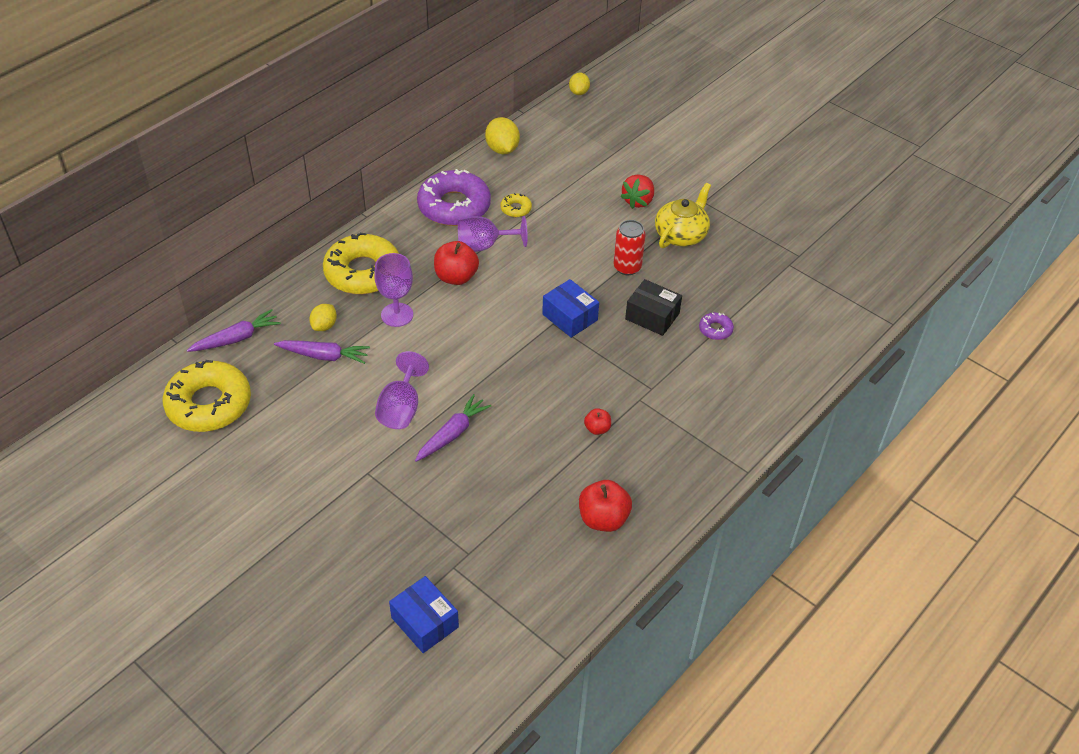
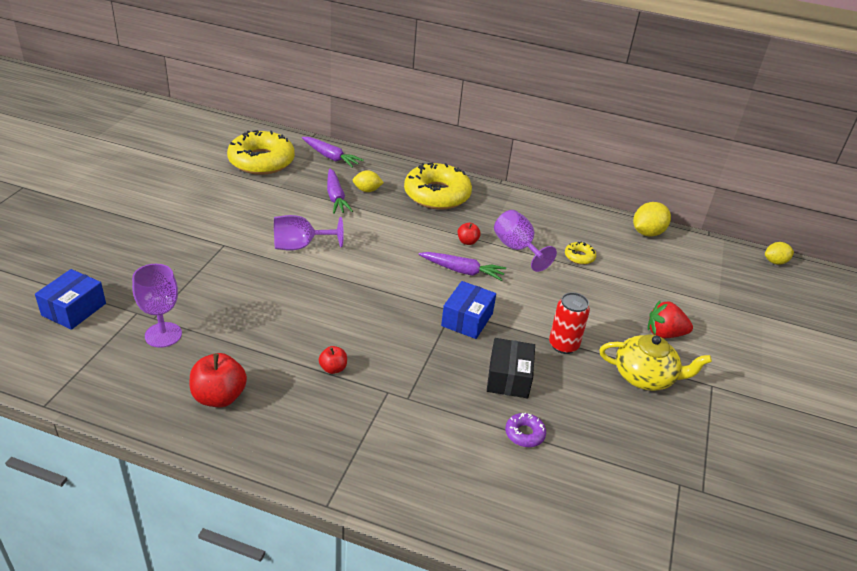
camera: 65 degrees right, 10 degrees down
(397, 315) = (402, 221): purple goblet -> purple goblet (163, 335)
(452, 434) = (285, 279): purple carrot -> purple carrot (462, 271)
(454, 206) = (551, 222): purple donut -> none
(456, 277) = (467, 242): red apple -> red apple, size x0.54

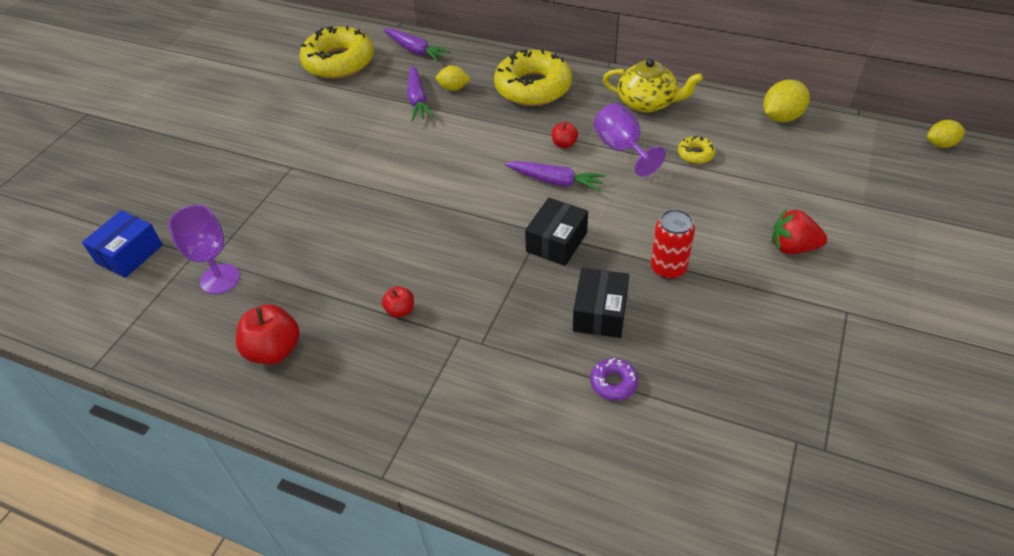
camera: 10 degrees right, 10 degrees up
(300, 246) = (374, 163): purple goblet -> none
(467, 319) = (556, 242): blue box -> black box
(645, 377) = (764, 304): yellow teapot -> yellow teapot (647, 102)

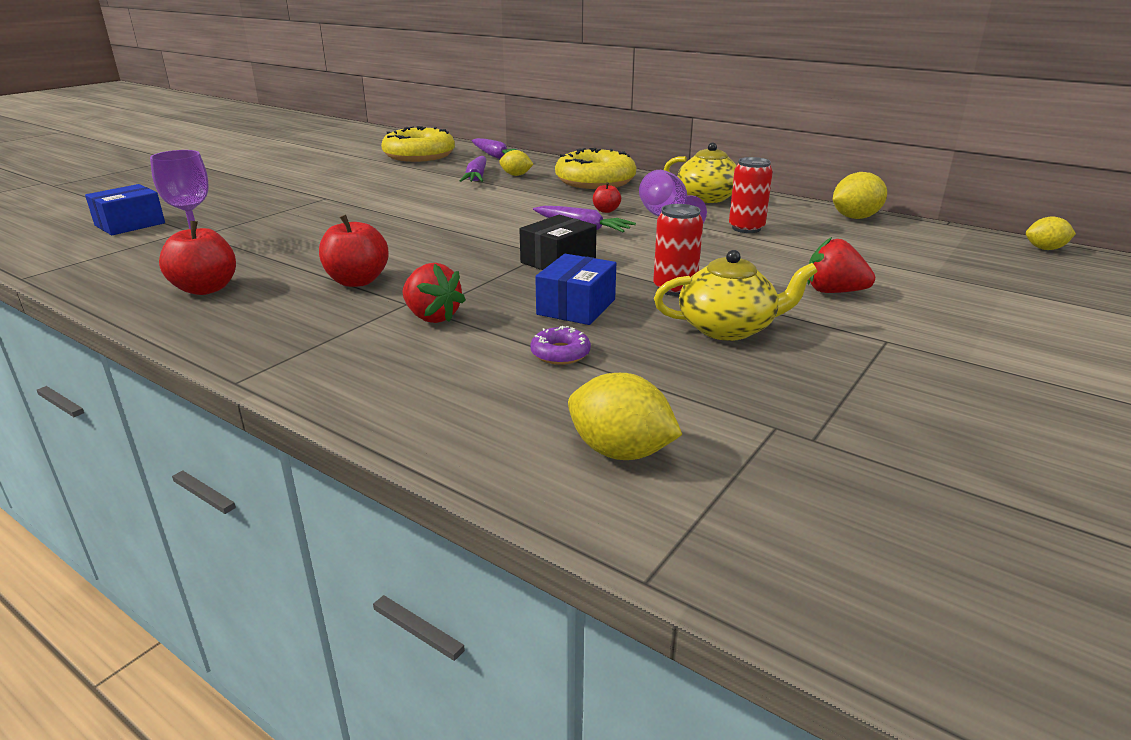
camera: 10 degrees right, 20 degrees down
(400, 310) = (357, 281): red apple -> red apple, size x1.84
(490, 353) = (432, 317): none -> red strawberry
(600, 313) = (576, 307): black box -> blue box
(695, 154) = (746, 228): yellow donut -> red can
(702, 495) = (620, 451): none -> yellow lemon
(727, 319) = (728, 328): none -> yellow teapot

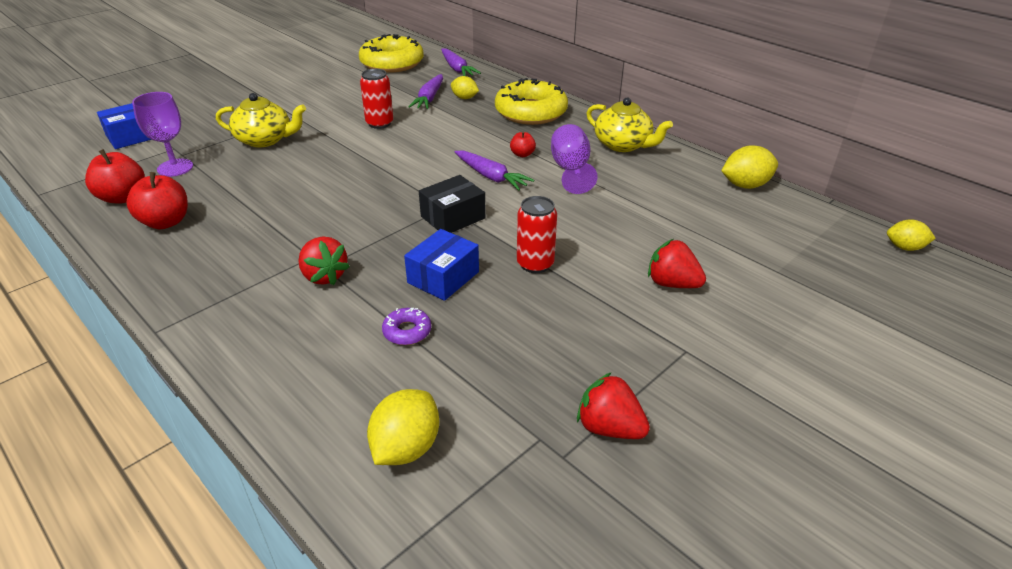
camera: 10 degrees right, 10 degrees up
(357, 281) = (282, 225): red apple -> red apple (123, 197)
(620, 451) = (406, 447): yellow lemon -> yellow lemon turned 75 degrees clockwise
(728, 328) = (557, 319): yellow teapot -> yellow teapot (265, 140)
(746, 228) = (636, 190): red can -> red can (379, 123)
(848, 409) = (609, 427): none -> red strawberry

